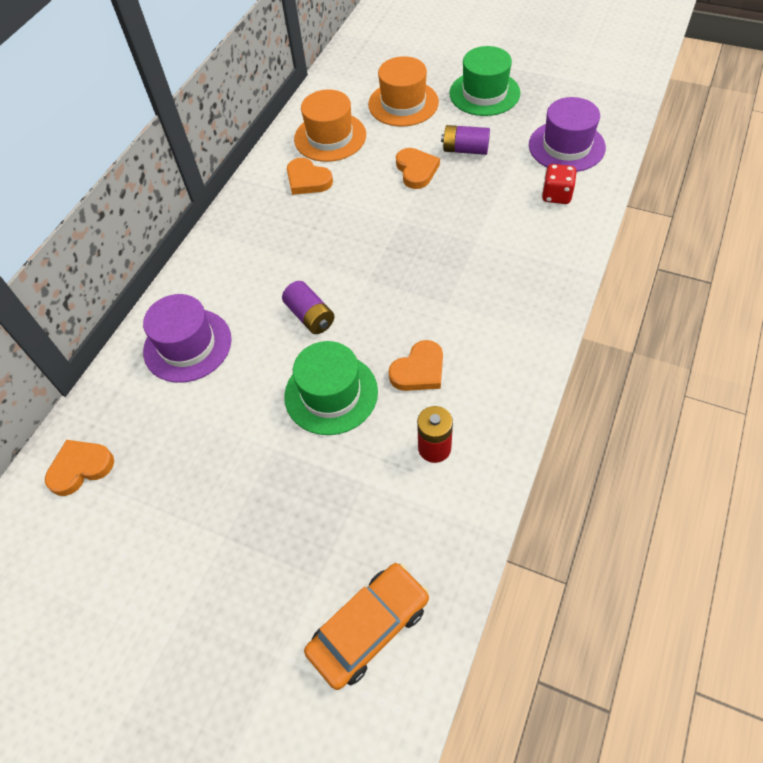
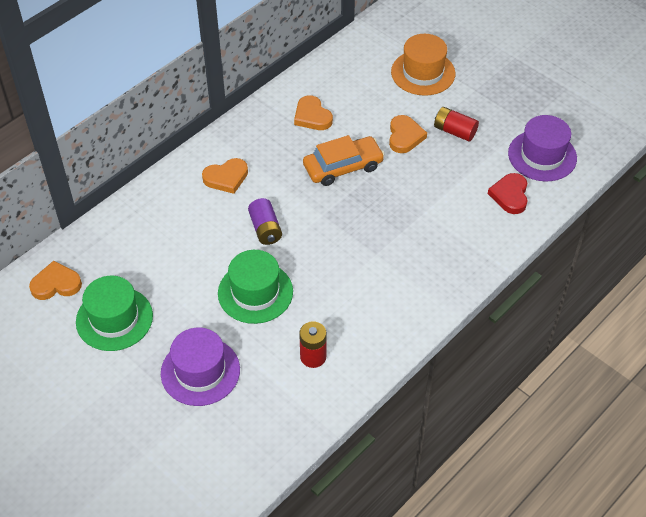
camera: 15 degrees right, 5 degrees down
(187, 345) = (164, 220): purple hat -> purple hat (200, 371)
(330, 137) = (347, 84): orange hat -> none
(369, 628) = (211, 457): orange car -> orange car (343, 167)
(419, 370) = (329, 297): orange heart -> orange heart (226, 178)
(465, 150) = (454, 131): purple battery -> red battery
(484, 93) = (497, 85): green hat -> green hat (114, 319)
(556, 195) = (510, 195): red dice -> red heart

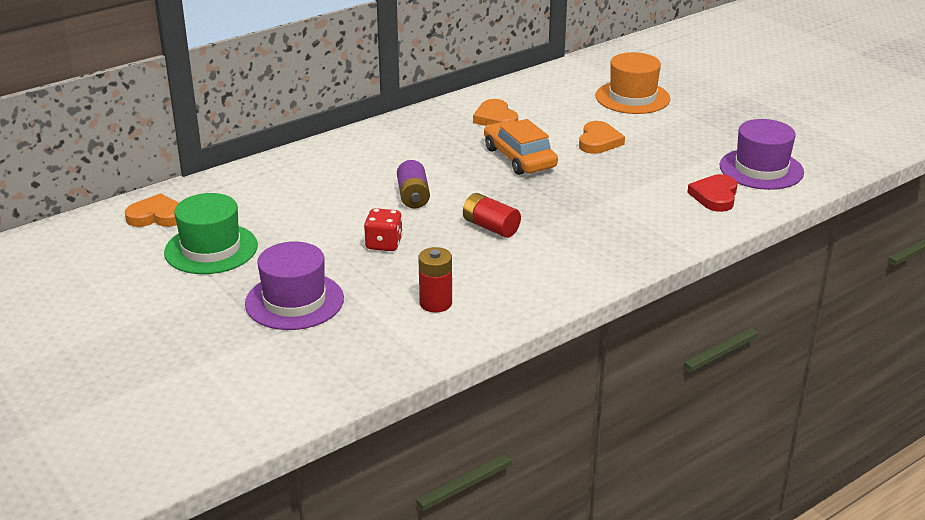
camera: 10 degrees right, 20 degrees down
(226, 178) = (382, 154): orange heart -> none
(255, 292) = (384, 244): green hat -> red dice
(343, 167) = (519, 158): orange car -> orange car turned 105 degrees counterclockwise
(454, 131) = (659, 142): red battery -> red battery (491, 227)

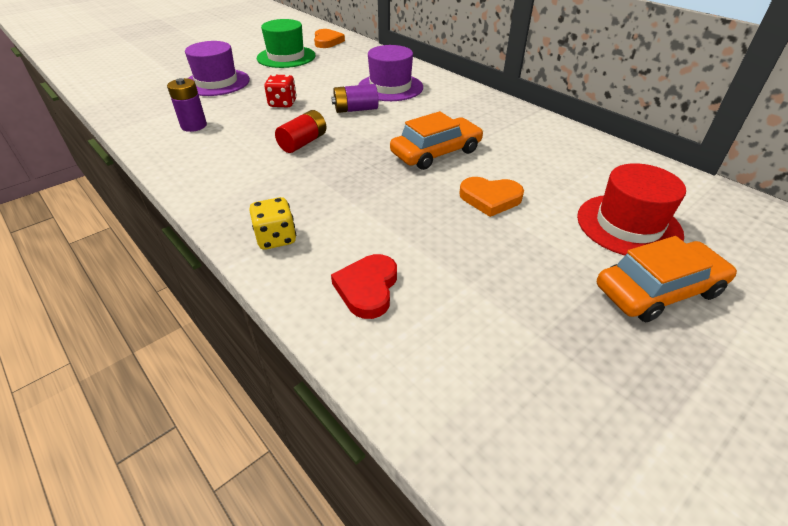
camera: 85 degrees right, 10 degrees up
(435, 303) = (194, 126): red battery -> purple battery
(495, 118) = (516, 138): orange heart -> none
(632, 97) = (628, 225): orange hat -> red hat
(660, 235) = (276, 238): none -> yellow dice
(700, 102) = (658, 290): none -> orange car
(715, 196) = (367, 288): red heart -> red heart turned 90 degrees counterclockwise
(761, 169) = (456, 345): purple hat -> purple hat (390, 87)

